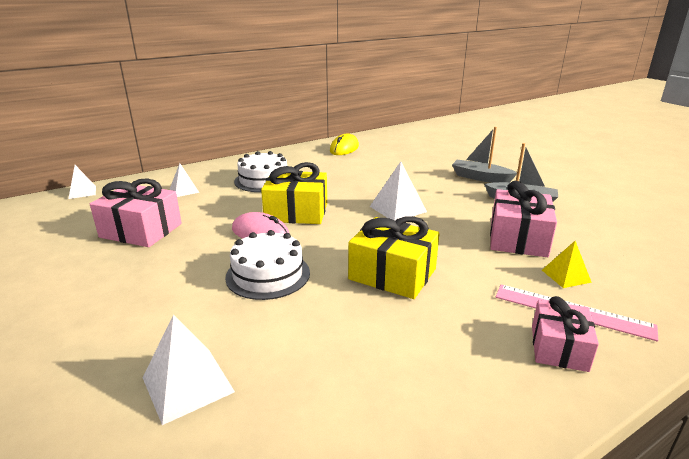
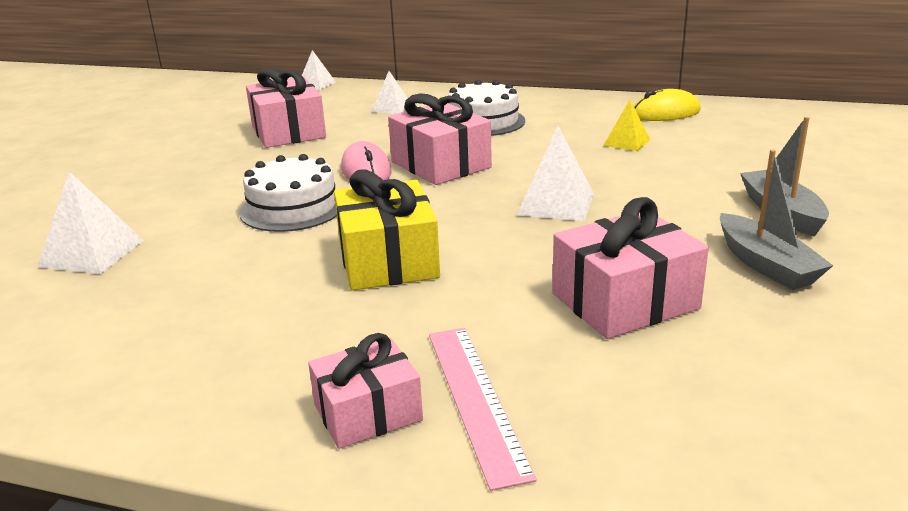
camera: 50 degrees right, 0 degrees up
(296, 212) = (441, 165): yellow gift -> pink gift
(566, 276) = (572, 368): yellow pyramid -> yellow pyramid (627, 142)

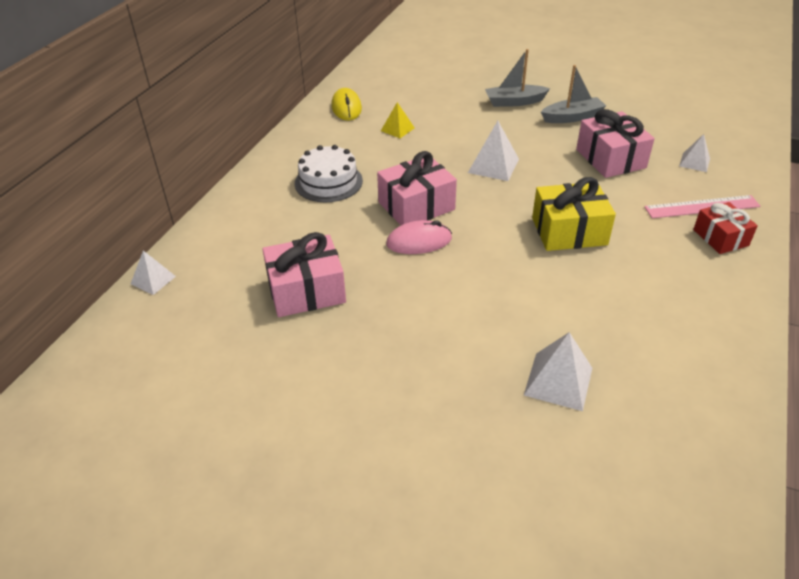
camera: 85 degrees left, 15 degrees up
(292, 208) = (485, 276): white cake -> none
(368, 412) = (720, 237): pink gift -> red gift
(391, 108) = (267, 228): white pyramid -> white pyramid (694, 162)

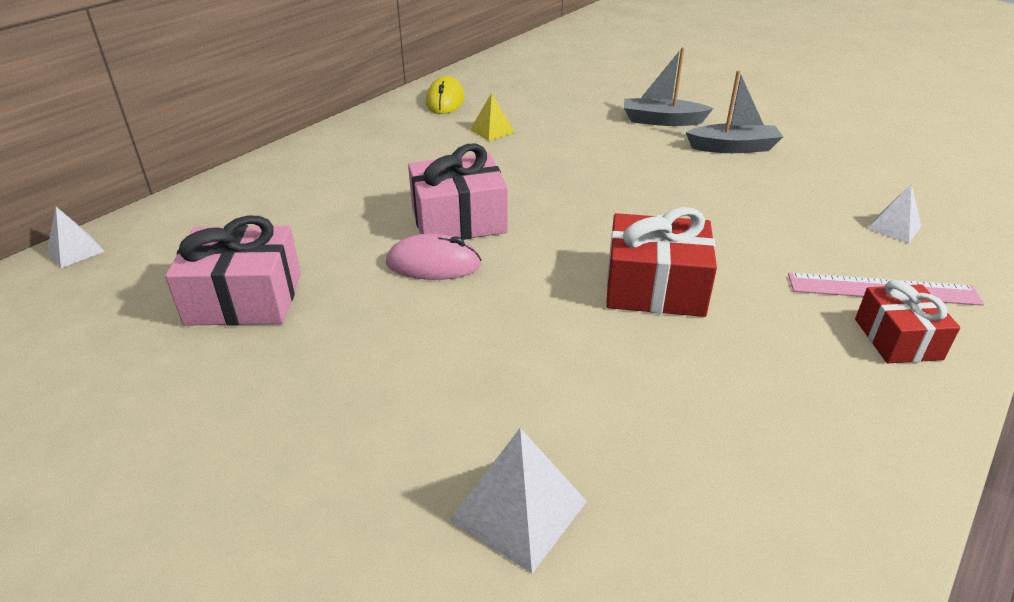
camera: 15 degrees right, 5 degrees down
(328, 182) = (367, 175): white cake -> none
(493, 165) = (592, 188): white pyramid -> none
(569, 231) = (655, 287): yellow gift -> red gift
(610, 158) = (765, 204): pink gift -> none

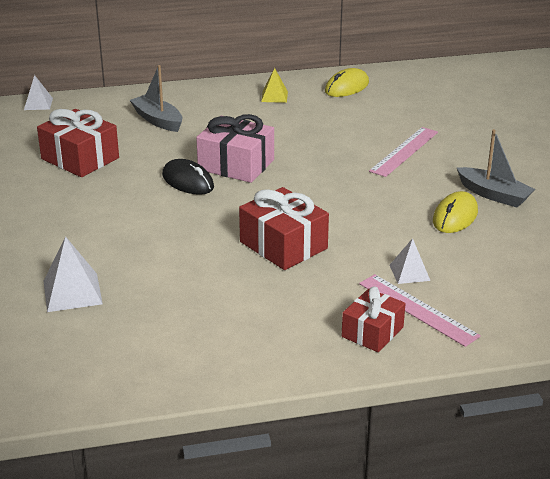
camera: 40 degrees right, 5 degrees down
(244, 298) = (80, 158): pink gift -> red gift
(433, 264) = (188, 181): pink mouse -> black mouse
(492, 131) = (344, 119): yellow pyramid -> yellow pyramid (274, 96)
(596, 139) = (404, 151): none -> pink ruler
(662, 121) = (477, 157): grey boat -> grey boat (158, 120)
(742, 181) = (455, 216): none -> yellow mouse
(894, 227) = (504, 287): white pyramid -> white pyramid (409, 272)

